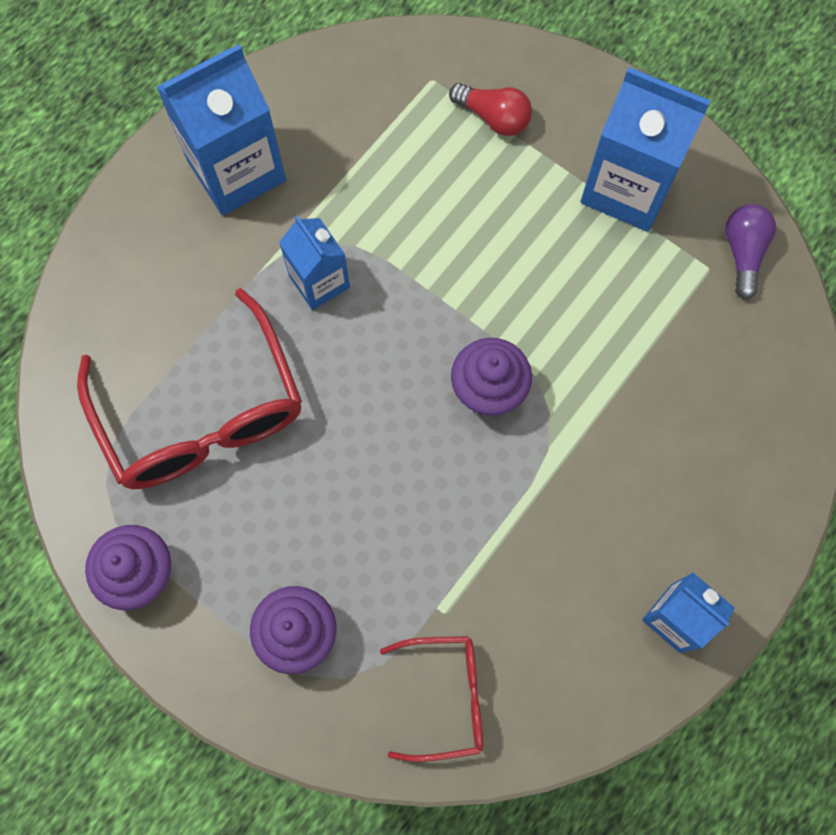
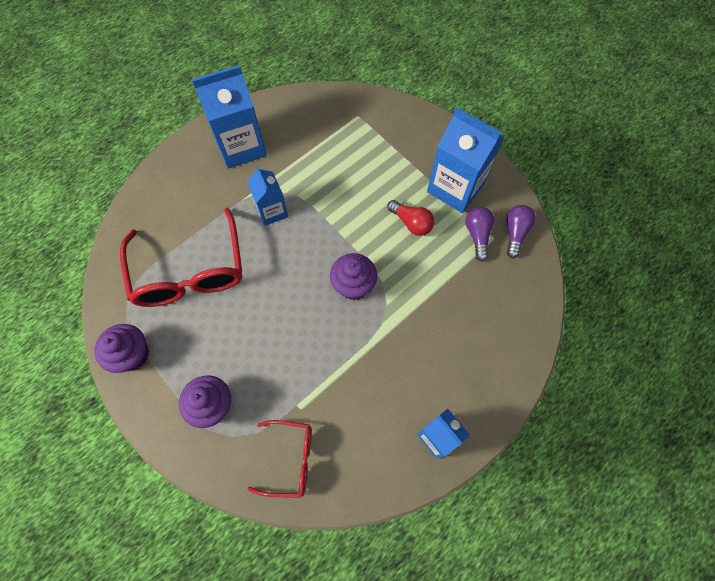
camera: 10 degrees right, 5 degrees down
(493, 117) = (387, 140): red light bulb -> red light bulb (411, 223)
(680, 267) = (477, 235): none -> purple light bulb

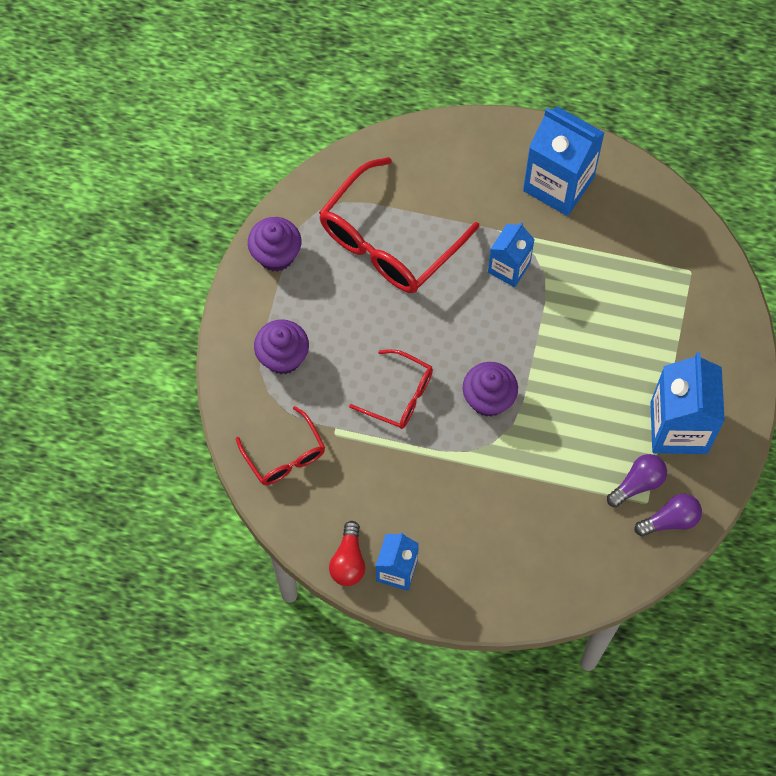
camera: 55 degrees right, 0 degrees up
(306, 342) = (399, 395): none -> red glasses
(411, 223) = (601, 410): red light bulb -> red light bulb (348, 561)

